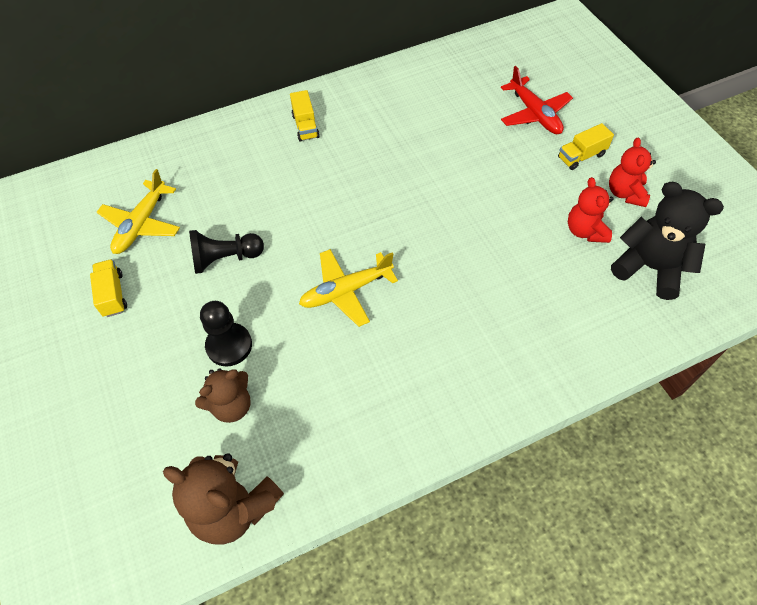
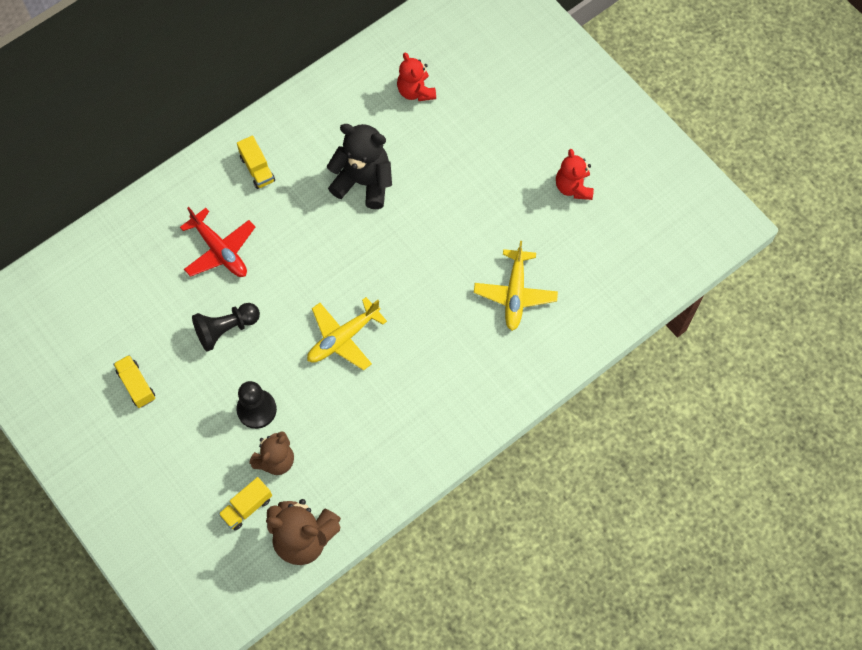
camera: 15 degrees left, 10 degrees up
(141, 224) = (135, 310): yellow plane -> yellow plane (515, 294)
(534, 114) = (479, 111): red plane -> red plane (220, 250)
(581, 156) = (529, 153): yellow truck -> yellow truck (247, 507)
(585, 231) = (541, 235): red teddy bear -> red teddy bear (415, 91)
(649, 268) = (600, 261): black teddy bear -> black teddy bear (363, 182)

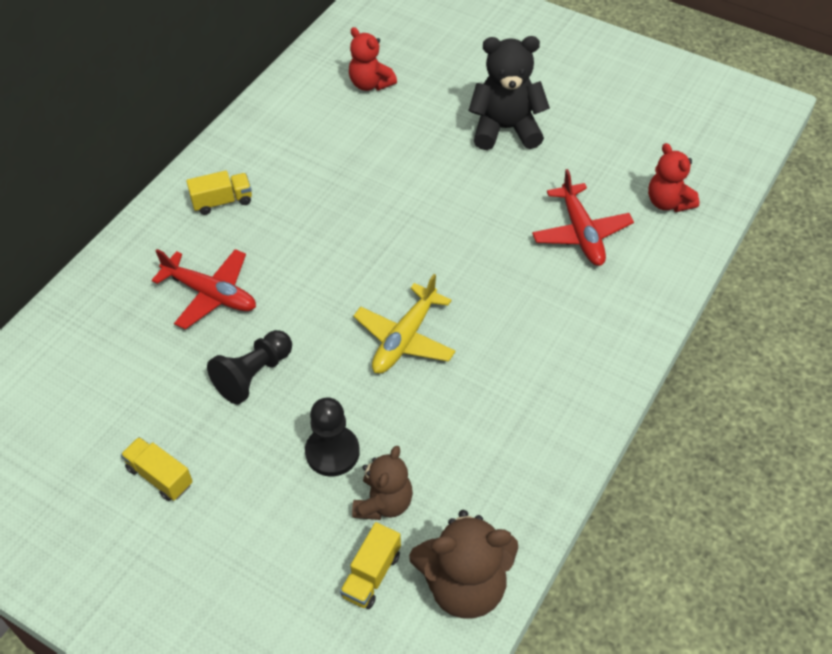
camera: 20 degrees left, 15 degrees down
(257, 169) = (222, 201): yellow truck -> yellow truck turned 60 degrees counterclockwise
(363, 182) = (353, 179): black teddy bear -> black teddy bear (505, 129)
(515, 294) = (581, 233): yellow plane -> red plane
(573, 187) = (586, 119): red teddy bear -> red teddy bear (668, 202)

